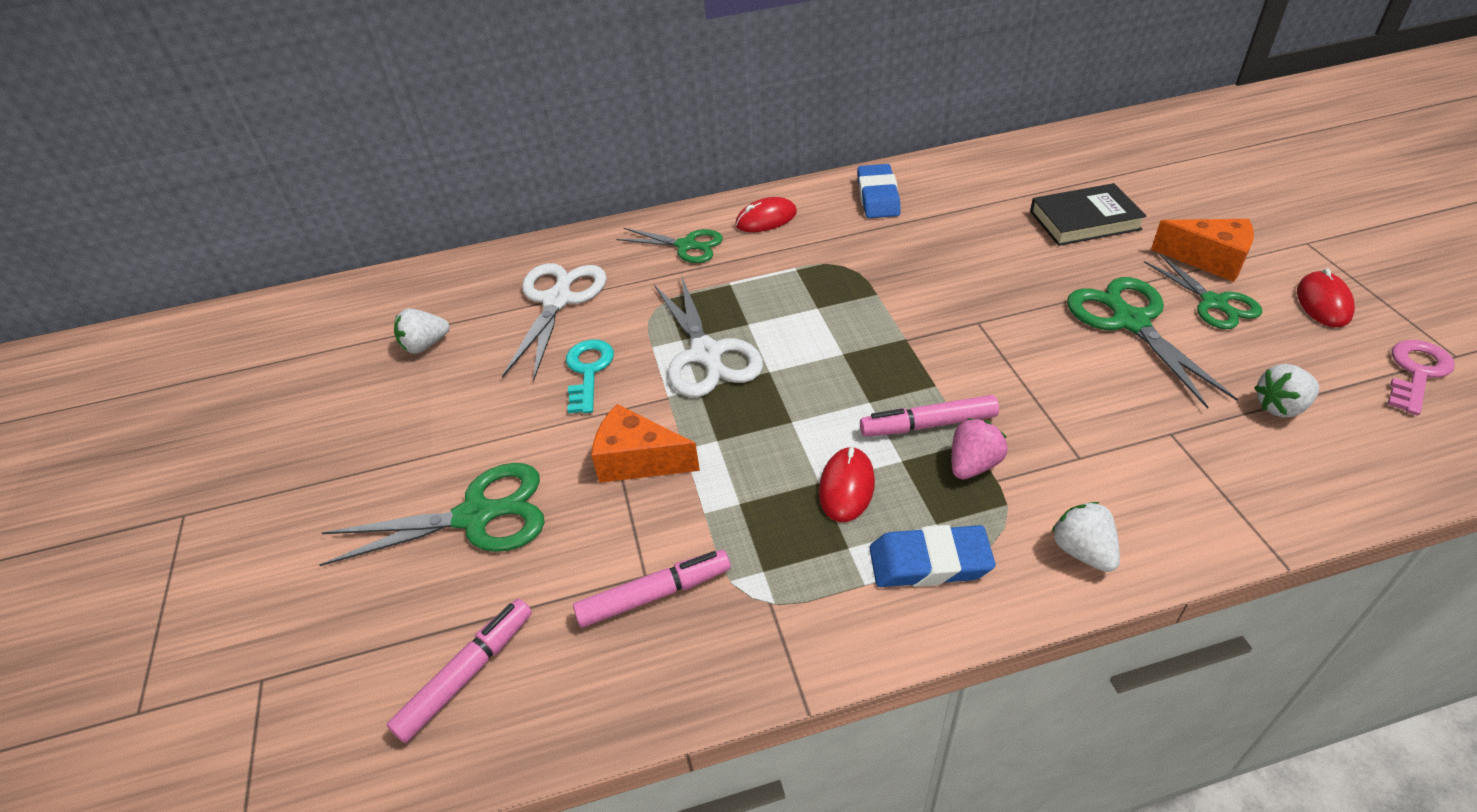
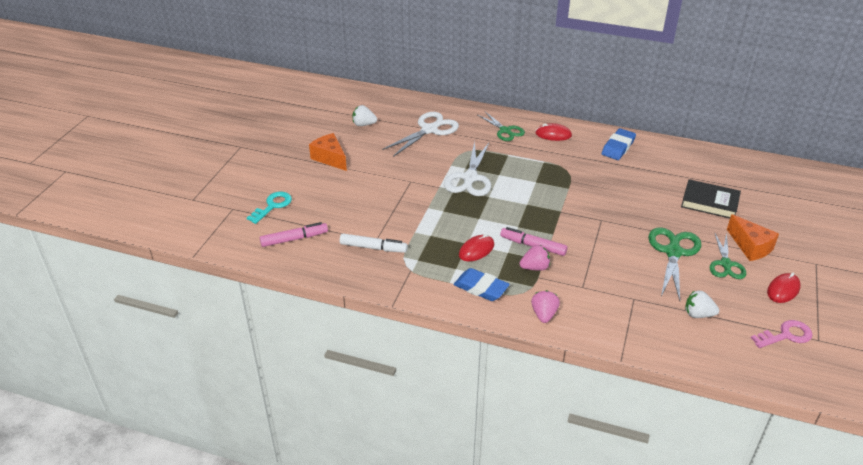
camera: 30 degrees right, 5 degrees down
(477, 516) = (335, 194): green scissors -> none
(588, 371) = (417, 163): turquoise key -> turquoise key (272, 206)
(638, 460) = (407, 203): orange cheese -> orange cheese (330, 158)
(655, 595) = (373, 248): pink marker -> white marker
(1082, 551) = (544, 314): white strawberry -> pink strawberry

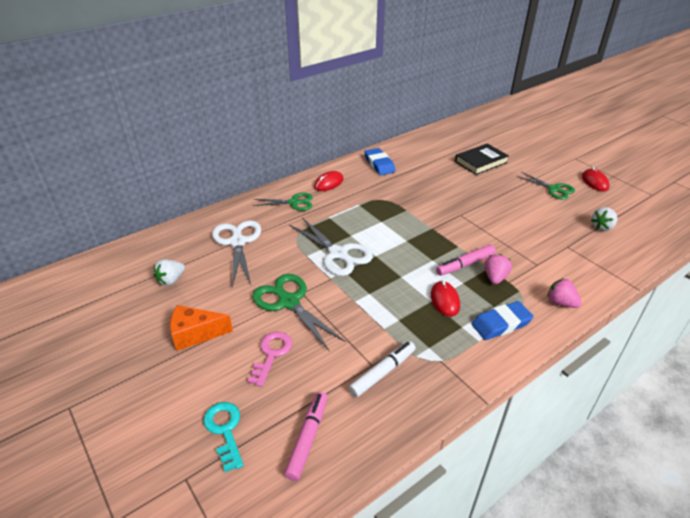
camera: 55 degrees left, 0 degrees up
(673, 252) = (524, 203): green scissors -> green scissors (288, 302)
(750, 247) = (541, 171): orange cheese -> none
(786, 335) = (642, 204): pink key -> pink key (271, 354)

